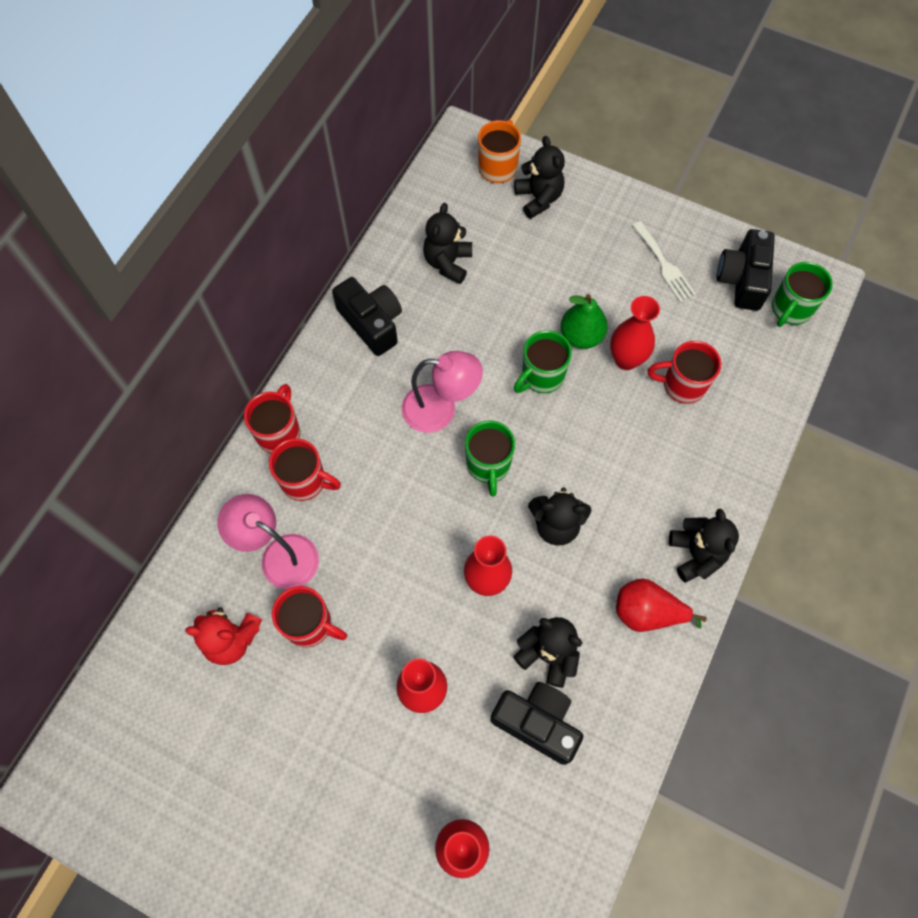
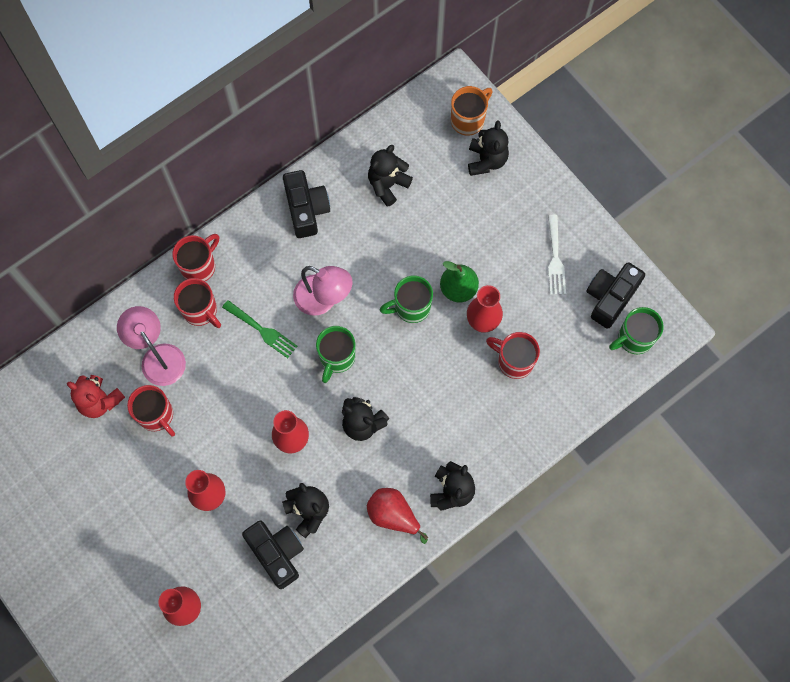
camera: 25 degrees right, 5 degrees up
(388, 472) = (262, 330): none -> green fork

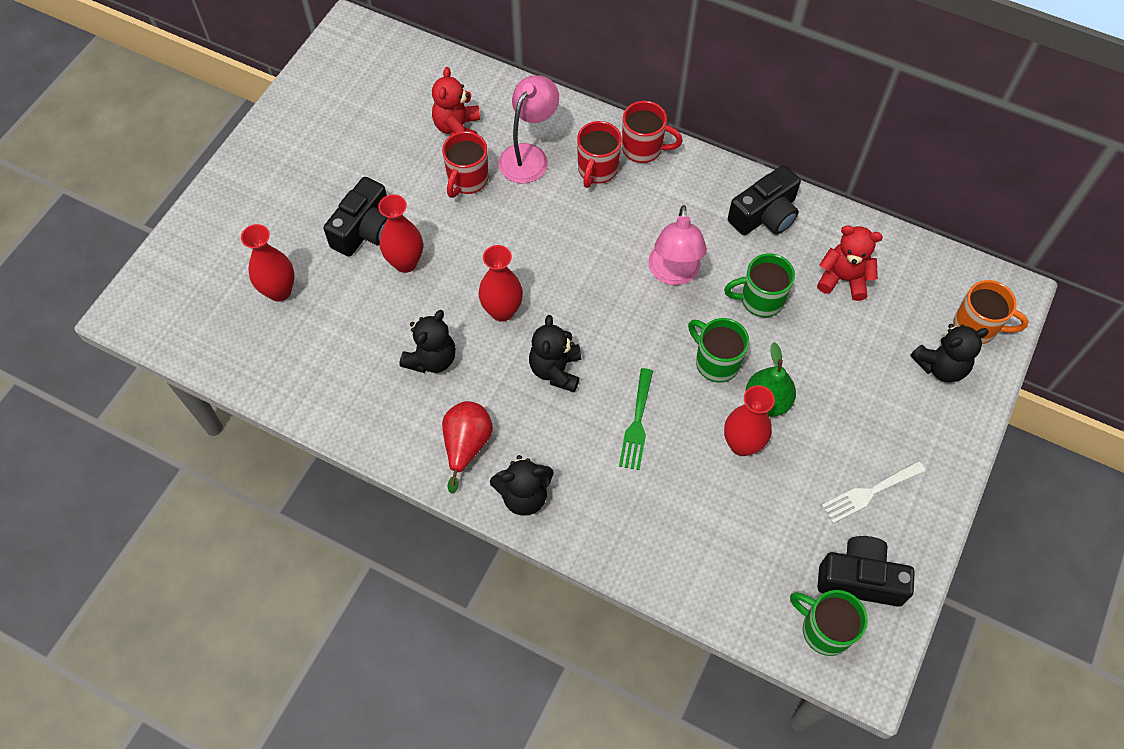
camera: 65 degrees right, 10 degrees down
(262, 330) = (607, 232): green fork -> green fork (637, 424)
(277, 553) = (372, 348): black camera -> black camera (365, 230)
(336, 358) = (616, 314): green mug -> green mug (760, 300)
(387, 185) = (843, 279): black teddy bear -> red teddy bear
(514, 361) = (715, 499): red mug -> none

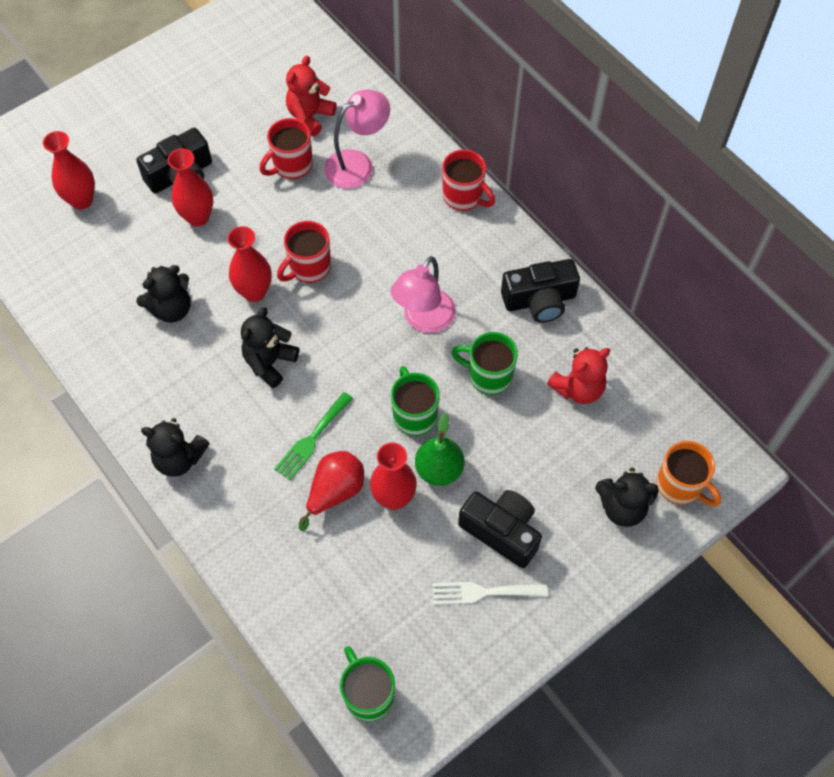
camera: 25 degrees right, 0 degrees up
(466, 445) = (157, 395): red pear -> red pear (335, 492)
(597, 170) = (410, 200): red mug -> red mug (309, 268)
(843, 279) = (578, 388): red teddy bear -> red teddy bear turned 105 degrees clockwise
(860, 578) = (428, 664): black camera -> black camera (501, 531)

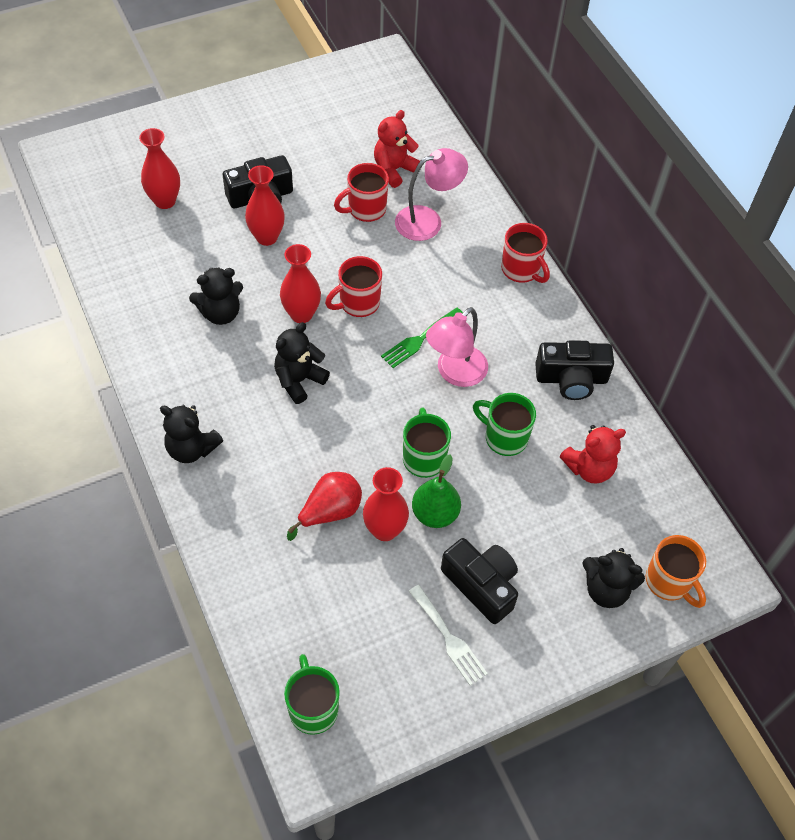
camera: 10 degrees right, 5 degrees down
(312, 439) = (320, 458): green fork -> green fork (419, 339)
(483, 592) = (449, 638): white fork -> white fork turned 135 degrees counterclockwise

